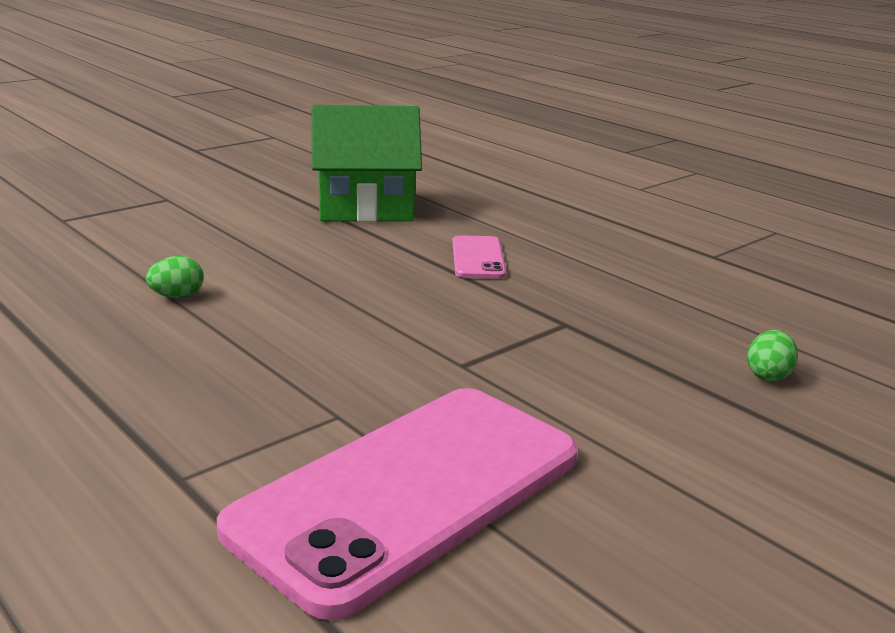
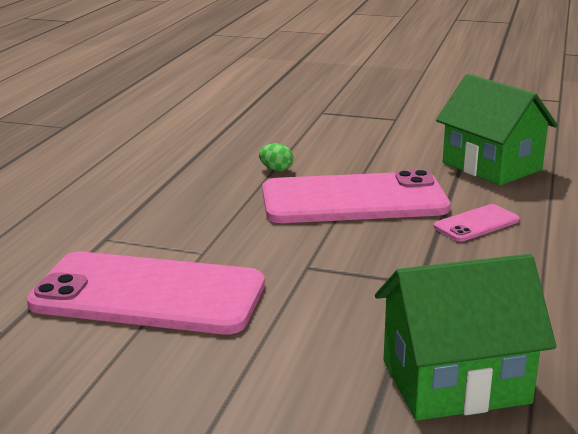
camera: 60 degrees right, 0 degrees up
(337, 287) = (354, 200): none -> pink phone
(768, 375) = (455, 381): green egg -> green house

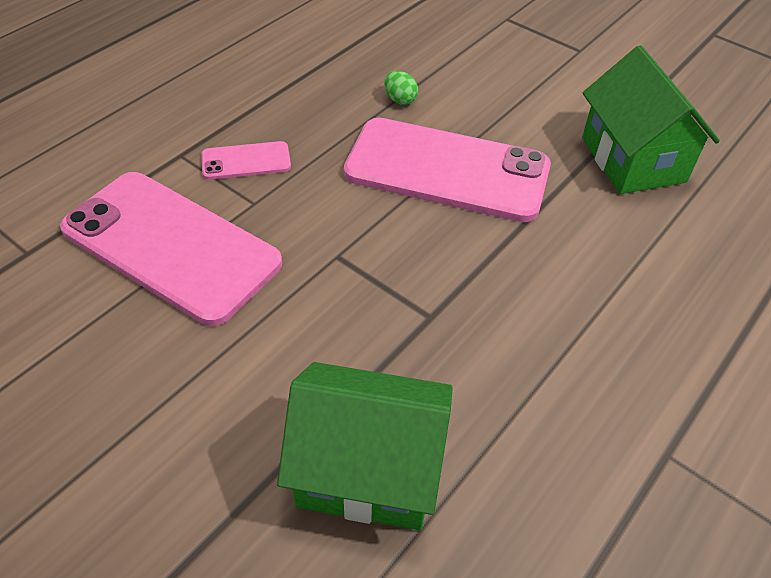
camera: 20 degrees right, 25 degrees up
(476, 224) = (550, 247): pink phone -> pink phone (246, 161)

